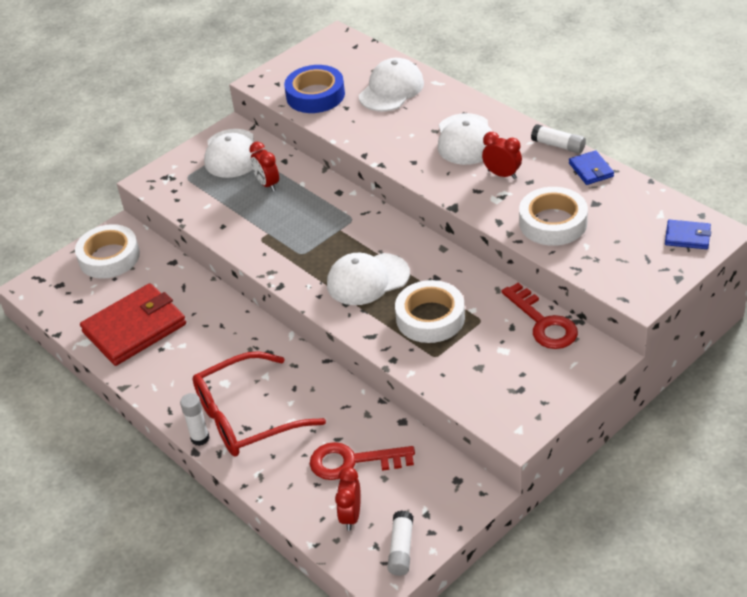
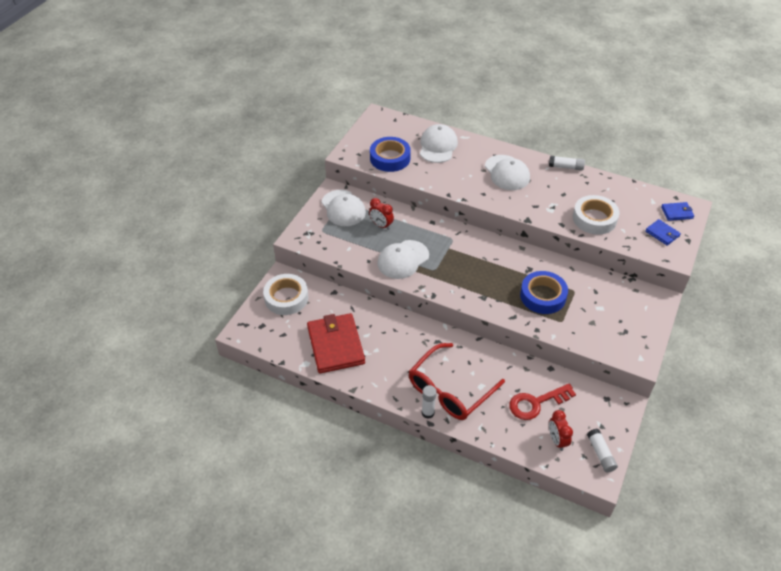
camera: 25 degrees left, 5 degrees up
(134, 328) = (335, 345): red wallet -> red wallet turned 45 degrees counterclockwise
(367, 279) = (487, 278): white cap -> white cap (403, 259)
(430, 317) = (543, 296): white tape -> blue tape
(502, 174) = (544, 192): red clock -> none
(543, 323) = (612, 284): red key -> none
(591, 170) = (595, 180): blue wallet -> blue wallet (662, 233)

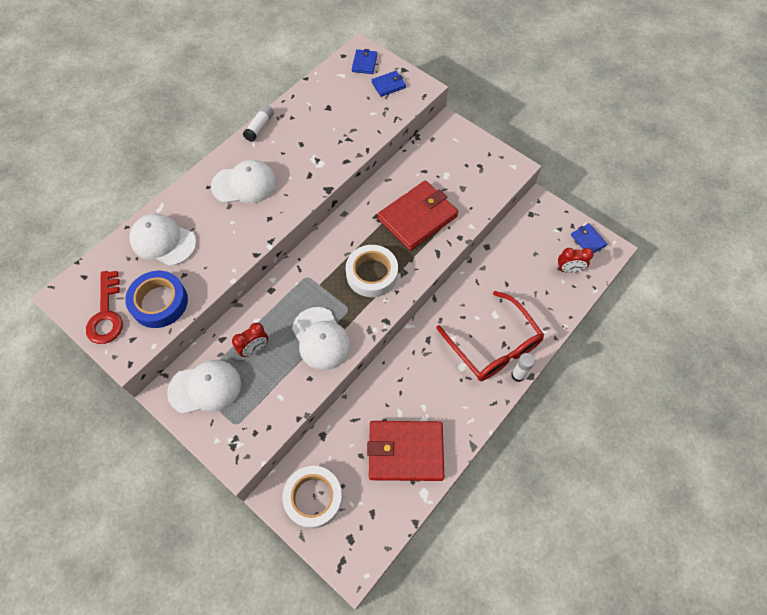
camera: 75 degrees left, 15 degrees up
(536, 403) = (525, 273): red key -> red key (106, 314)
(543, 296) = (417, 217): blue tape -> red wallet
(594, 219) = (348, 130): white tape -> white tape (372, 274)
(600, 454) = (588, 240): white glue stick -> blue wallet

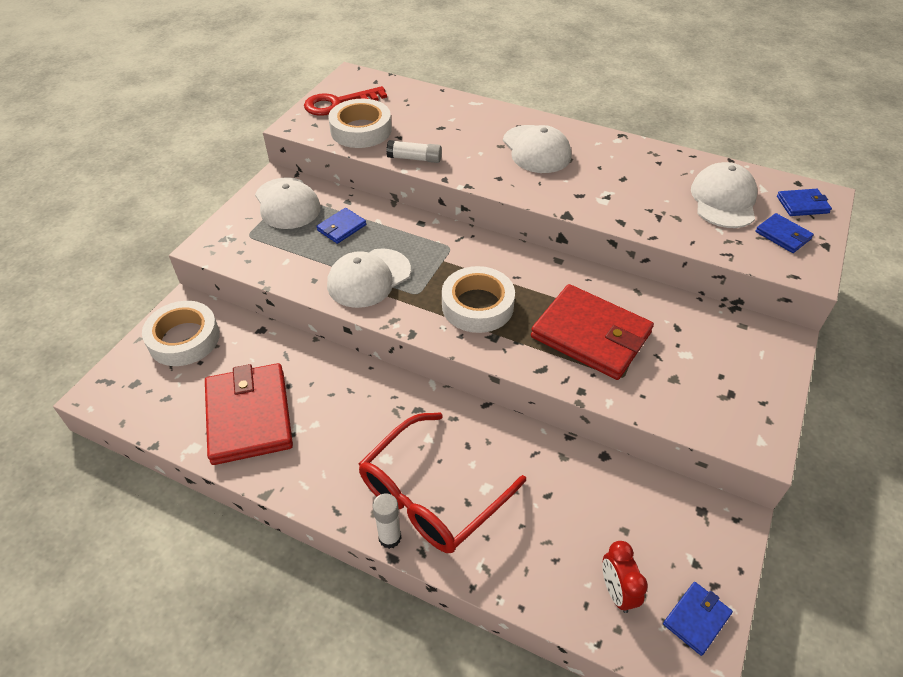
camera: 75 degrees right, 15 degrees down
(159, 302) = (361, 130): blue tape -> white tape
(163, 241) = (435, 114): white cap -> white cap (723, 200)
(254, 349) = (341, 228): red clock -> blue wallet
(259, 127) = (626, 142): white glue stick -> white glue stick (414, 158)

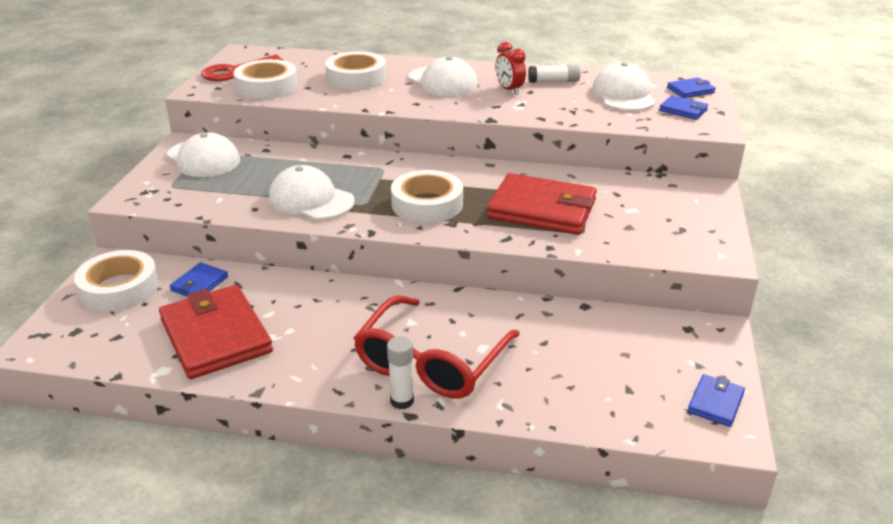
camera: 15 degrees left, 15 degrees down
(341, 228) = (268, 168): blue wallet -> blue wallet (199, 284)
(369, 278) = (311, 200): white cap -> white cap turned 90 degrees clockwise
(414, 158) = (329, 99): white glue stick -> white glue stick (554, 81)
(451, 130) = (356, 78): none -> white tape
(617, 591) = (636, 398): red clock -> red clock (509, 90)

